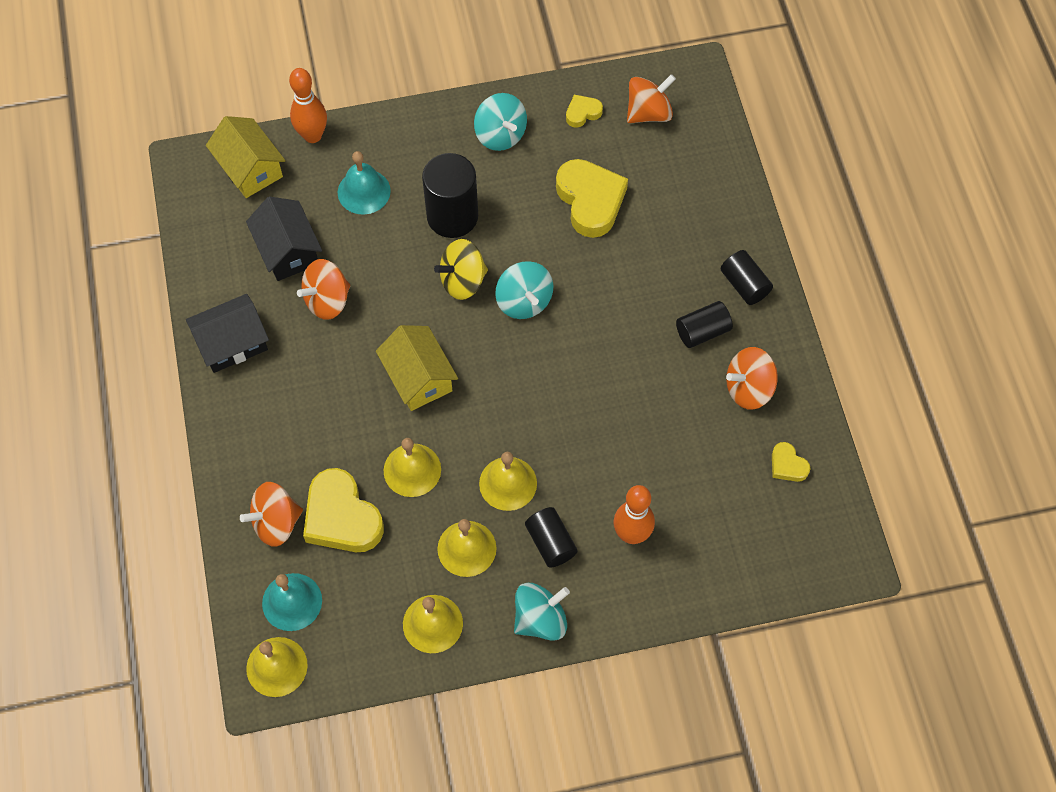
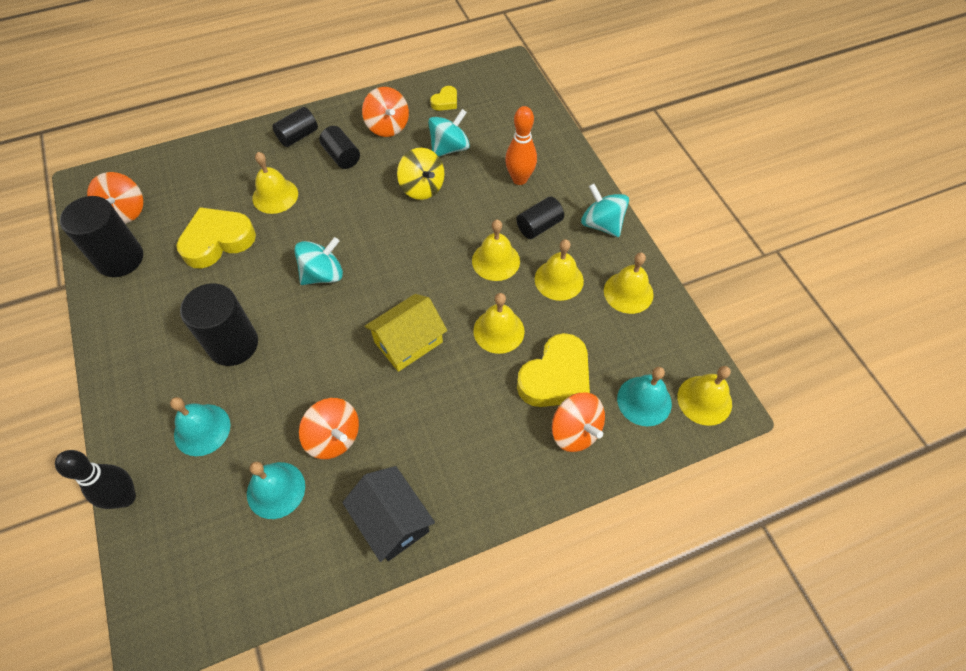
camera: 100 degrees left, 5 degrees down
(250, 168) = (166, 557): yellow house -> none
(288, 250) = (276, 490): black house -> turquoise bell
(312, 136) = (125, 497): orange bowling pin -> black bowling pin
(463, 281) = (304, 324): yellow spinning top -> yellow spinning top (422, 187)
(500, 135) = (139, 319): turquoise spinning top -> turquoise spinning top (449, 148)
(582, 113) = (120, 259): yellow heart -> black cylinder
(648, 113) = (125, 211): orange spinning top -> orange spinning top turned 150 degrees counterclockwise
(648, 258) = (275, 196): none -> yellow bell

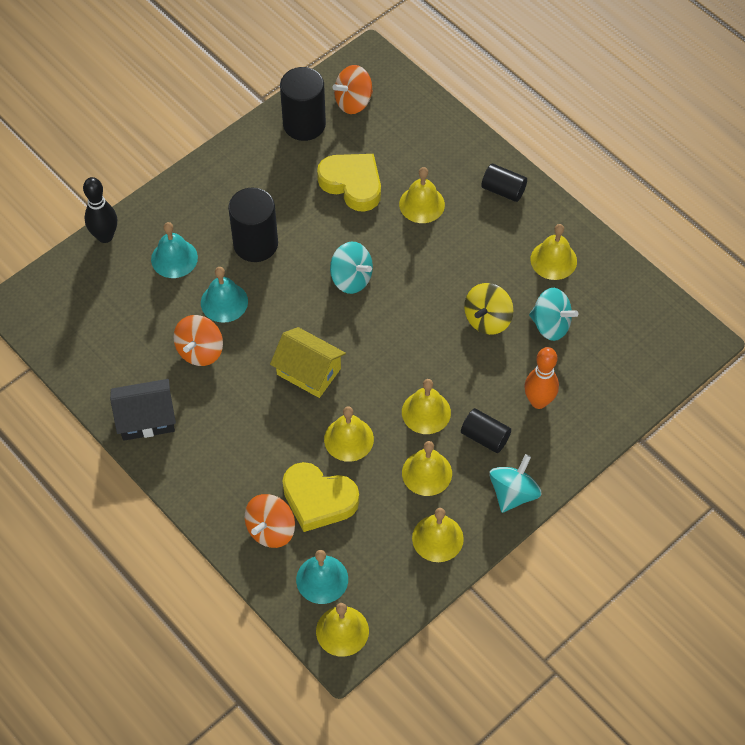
camera: 70 degrees right, 0 degrees up
(276, 490) = (143, 330): turquoise bell -> turquoise bell (224, 302)
(341, 156) = (495, 237): black cylinder -> none
(387, 126) = (553, 260): orange spinning top -> yellow bell
(392, 520) = (146, 418): black house -> black house turned 45 degrees clockwise
(445, 101) = (615, 298): yellow heart -> none

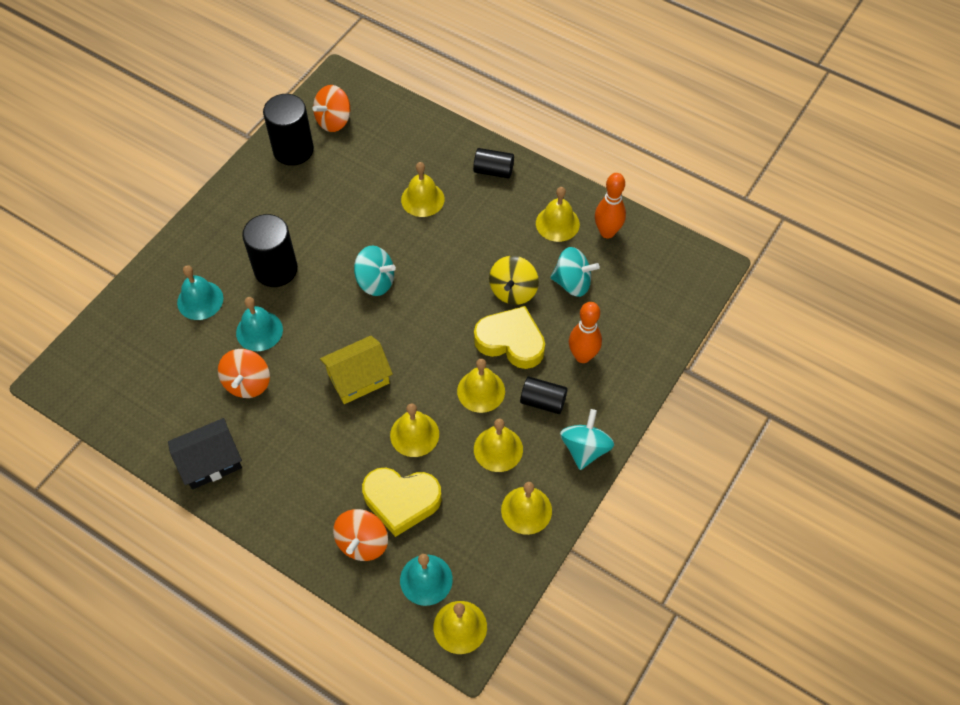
camera: 15 degrees left, 0 degrees up
(105, 236) = (126, 294): black bowling pin -> none
(308, 371) = (358, 378): yellow house -> yellow house turned 45 degrees counterclockwise
(352, 184) = (353, 195): yellow heart -> yellow heart (511, 341)
(602, 280) = (607, 232): none -> orange bowling pin

